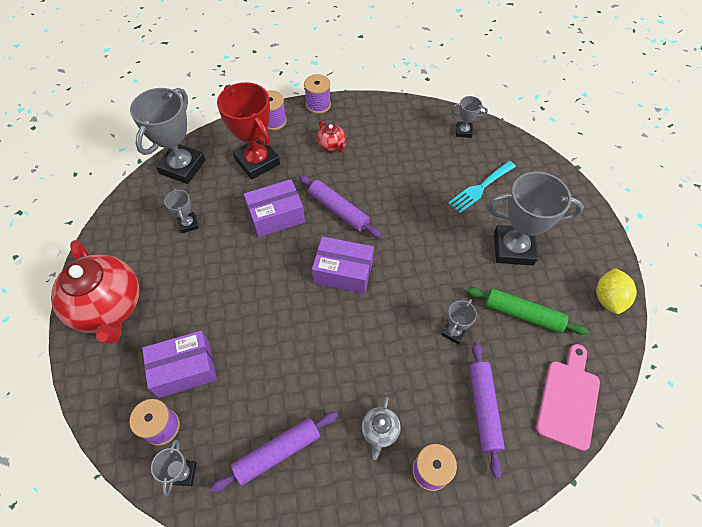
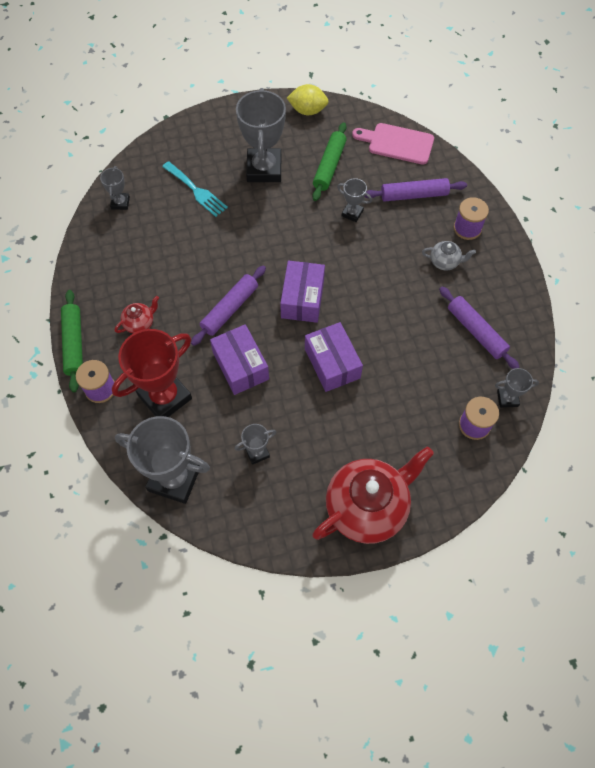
camera: 95 degrees left, 5 degrees up
(184, 369) = (420, 418): purple box -> purple box (332, 363)
(318, 105) = (74, 343): purple spool -> green rolling pin

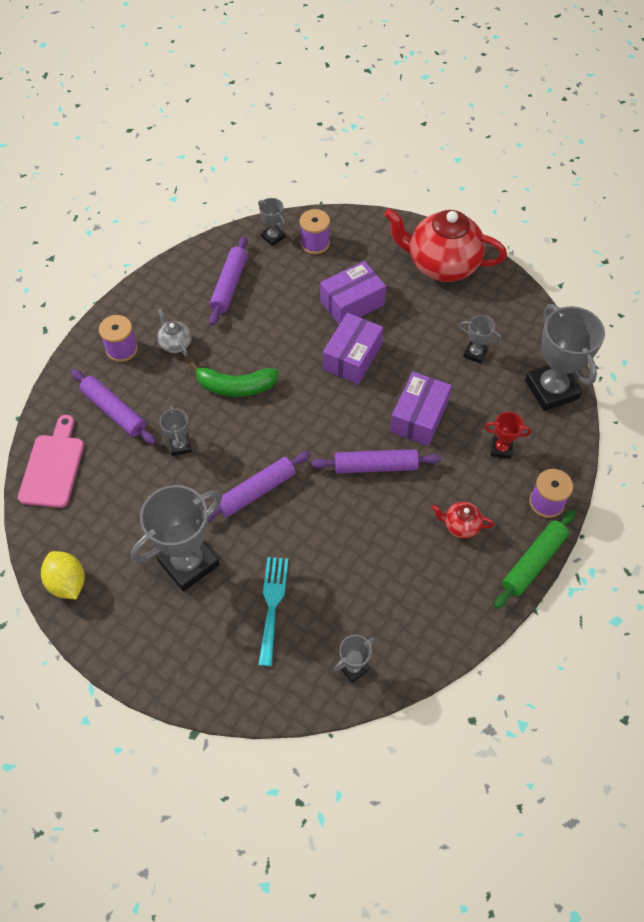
camera: 130 degrees left, 5 degrees down
(165, 397) = (501, 449): red trophy -> red trophy, size x0.48
(278, 231) = (256, 491): none -> purple rolling pin
(302, 299) = (311, 419): purple box -> purple box (352, 303)
(329, 166) = (134, 505): green rolling pin -> none
(373, 273) = (235, 386): none -> green banana
(397, 143) = (53, 467): pink cutting board -> pink cutting board turned 150 degrees counterclockwise

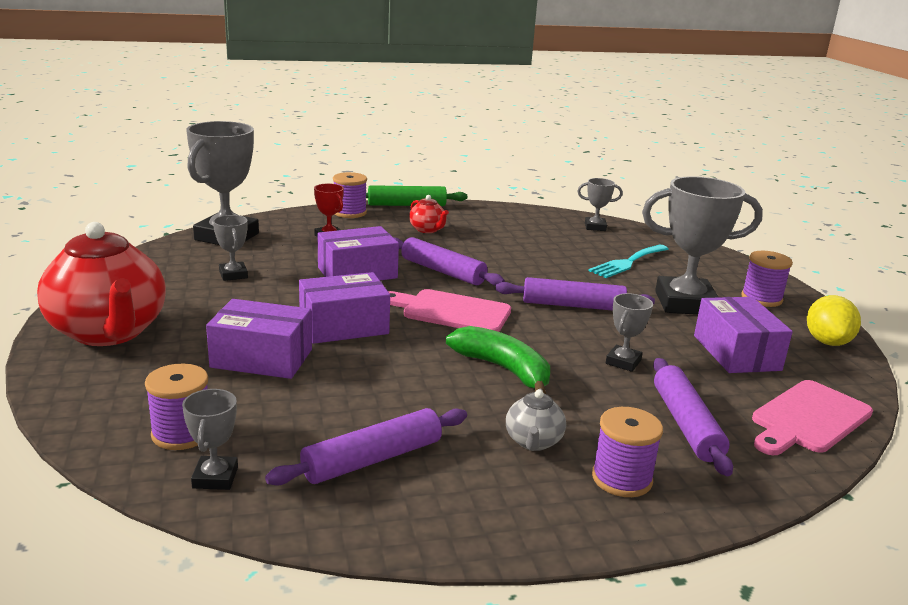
camera: 140 degrees left, 35 degrees down
(121, 513) = (736, 353): none -> purple box
(138, 624) = (761, 298): none -> purple spool
(317, 420) = (451, 311): none -> pink cutting board

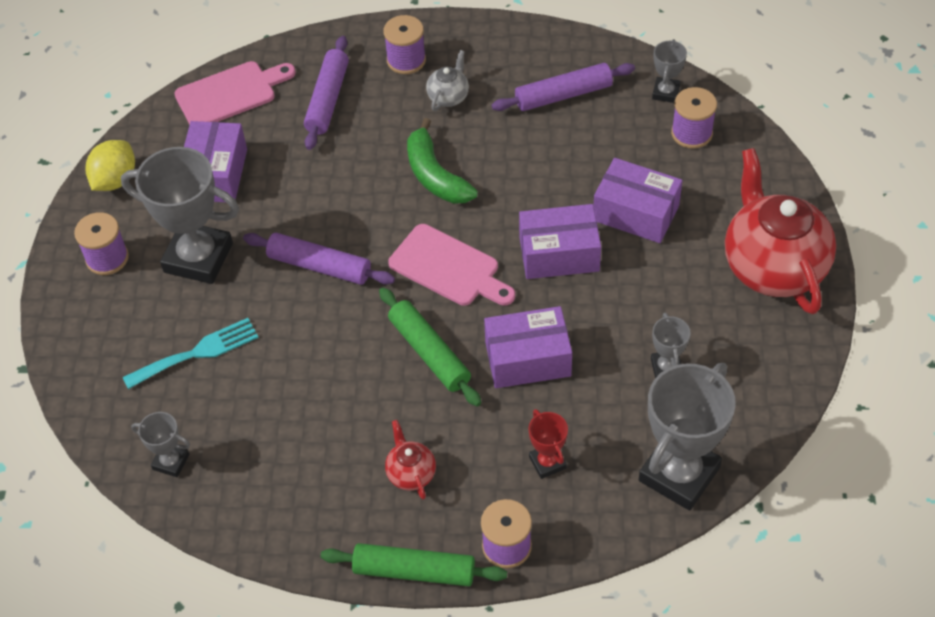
camera: 160 degrees left, 30 degrees up
(442, 271) = (429, 352): purple rolling pin -> green rolling pin
(623, 362) = (327, 173): grey trophy -> none

